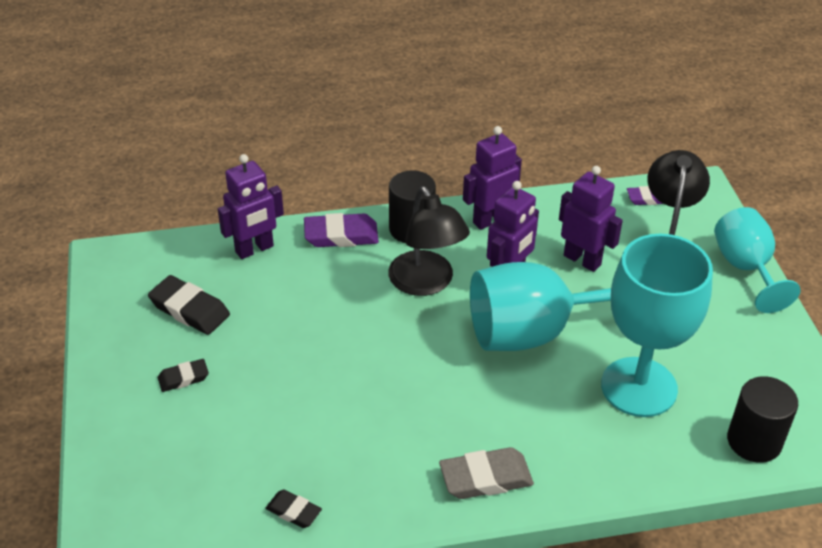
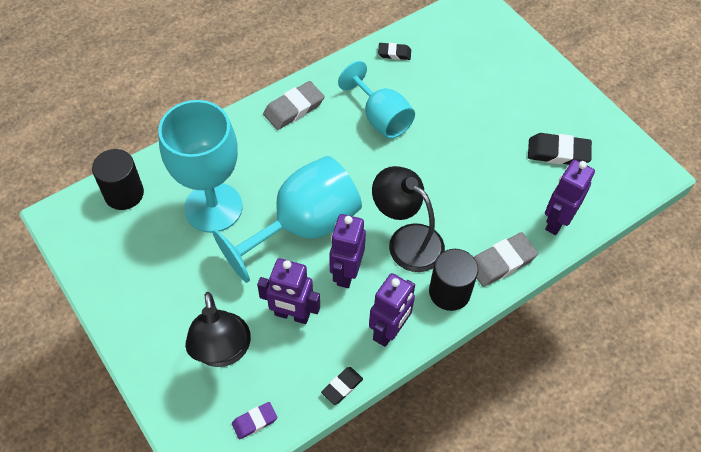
camera: 155 degrees right, 15 degrees up
(183, 378) = (519, 104): black eraser -> black eraser (342, 386)
(341, 235) = (501, 262): purple eraser -> grey eraser
(745, 268) = (146, 362): turquoise goblet -> turquoise goblet (381, 118)

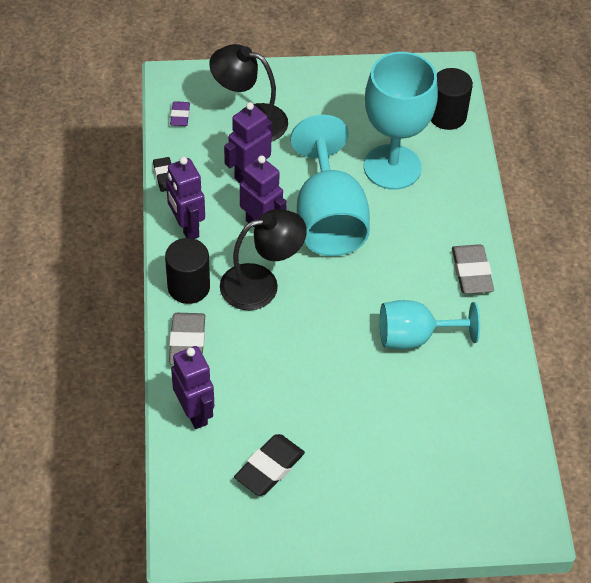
camera: 120 degrees right, 5 degrees down
(394, 53) = (497, 395): black eraser -> none

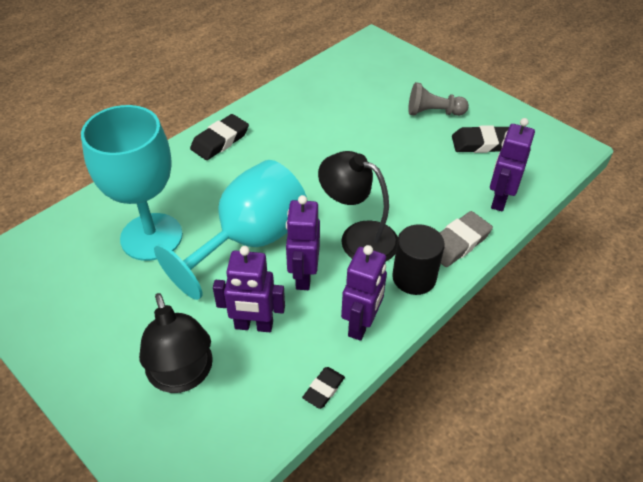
camera: 130 degrees left, 5 degrees down
(180, 116) = (232, 444): purple eraser -> none
(352, 469) = (433, 112): none -> grey pawn
(414, 337) = (307, 138): turquoise goblet -> none
(447, 116) = (53, 238): black cylinder -> none
(471, 272) = (220, 141): grey eraser -> black eraser

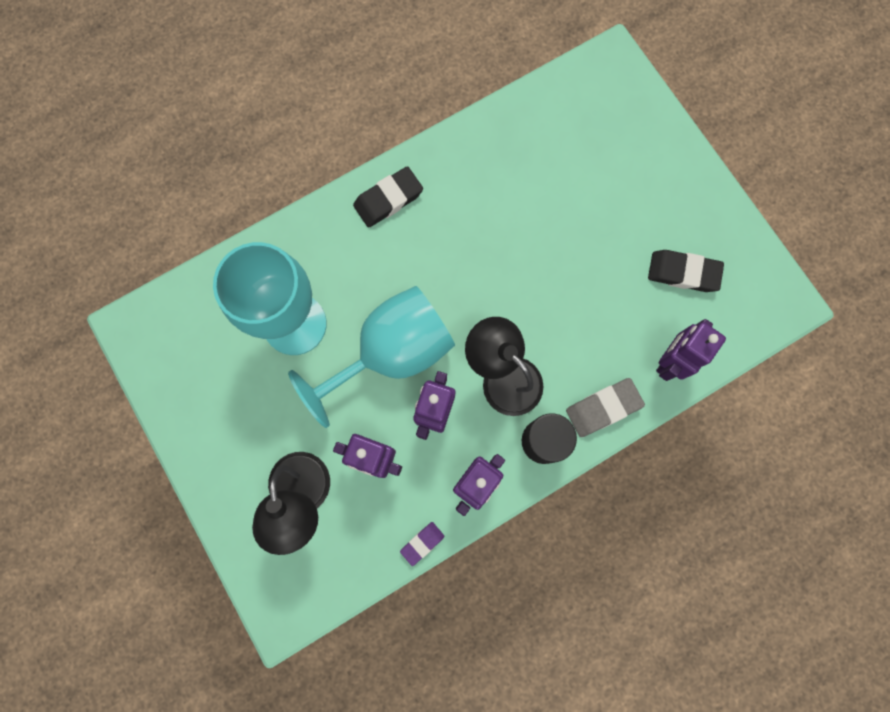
camera: 15 degrees right, 30 degrees up
(323, 389) = (422, 543): black eraser -> purple eraser
(433, 112) = (644, 209): grey pawn -> none

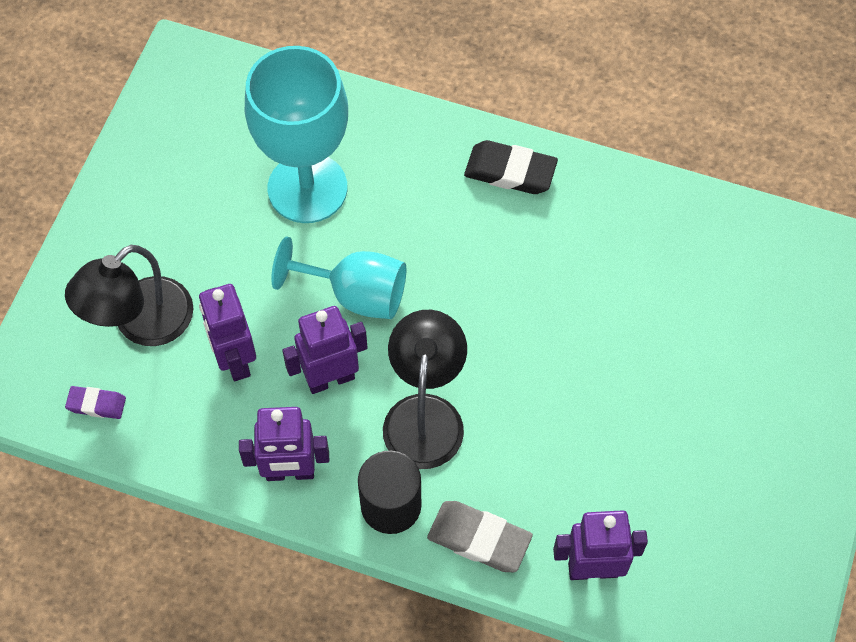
camera: 50 degrees right, 15 degrees down
(392, 353) = (356, 294): turquoise goblet -> turquoise goblet, size x0.65
(422, 543) = (186, 468): purple eraser -> purple eraser (96, 404)
(683, 273) = (705, 510): black eraser -> none

